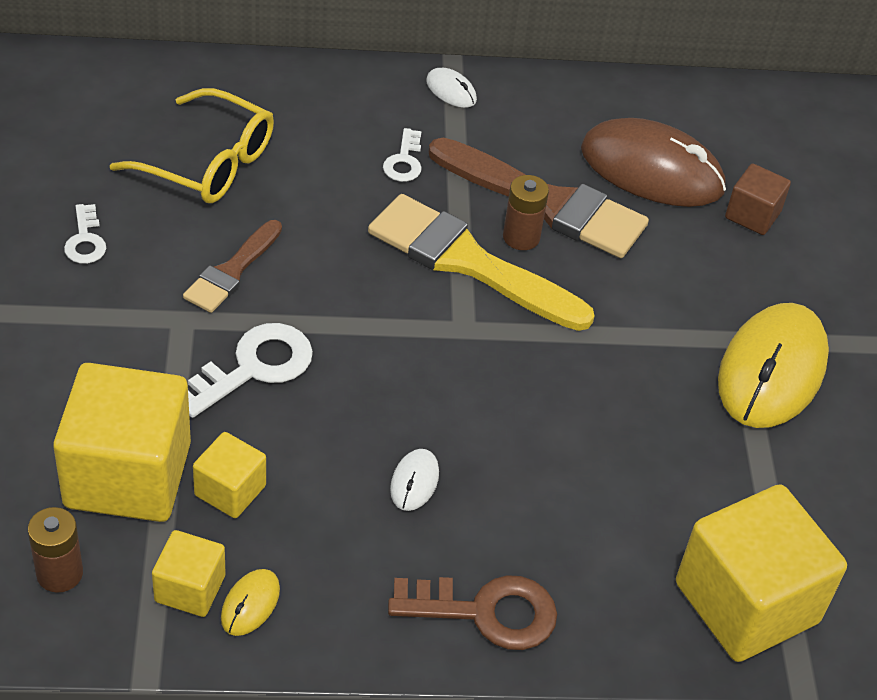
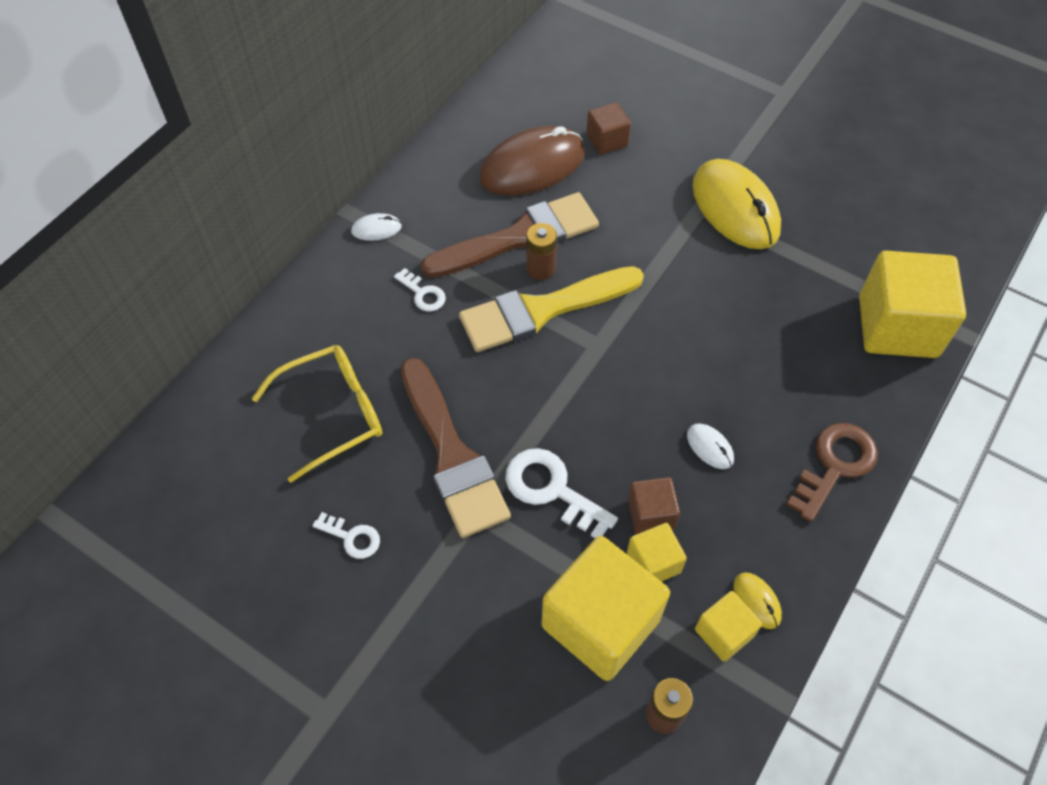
camera: 50 degrees left, 10 degrees up
(232, 271) = (452, 455): brown brush -> brown brush, size x1.79
(253, 367) = (552, 490): white key -> white key turned 45 degrees counterclockwise
(287, 464) = (650, 514): none -> brown cube

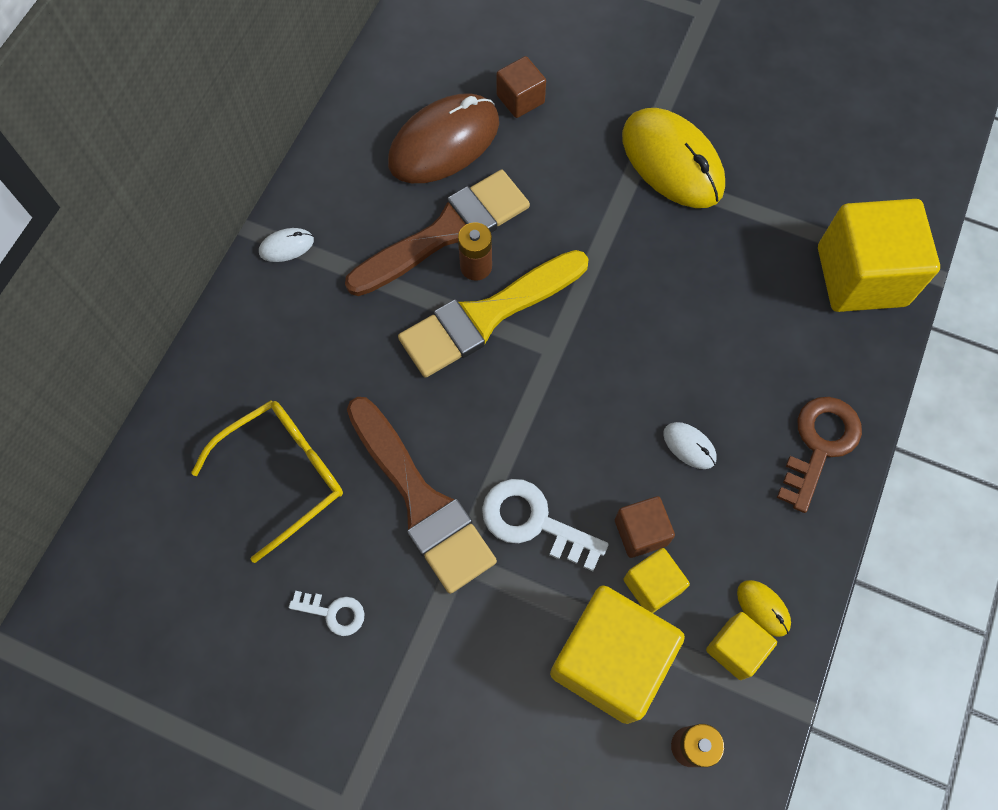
camera: 10 degrees left, 10 degrees up
(423, 293) = (353, 317): white key -> none

